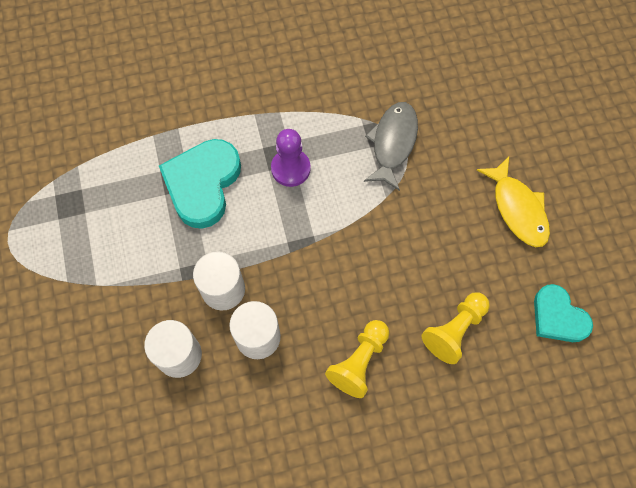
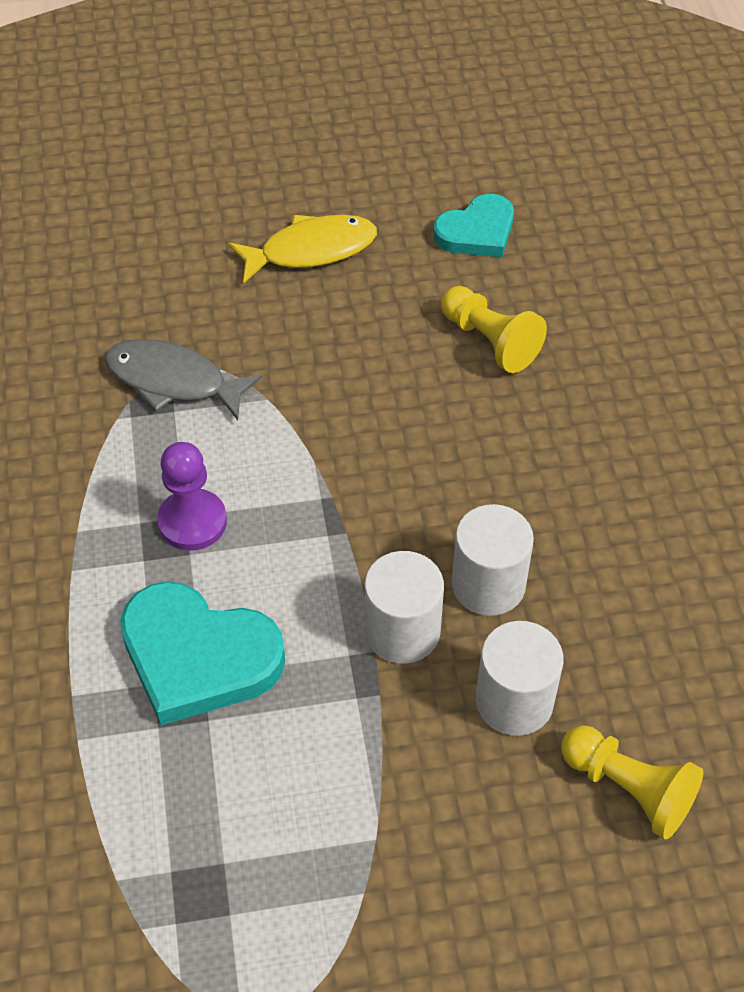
camera: 85 degrees left, 15 degrees down
(359, 362) = (533, 456): yellow pawn -> yellow pawn (628, 789)

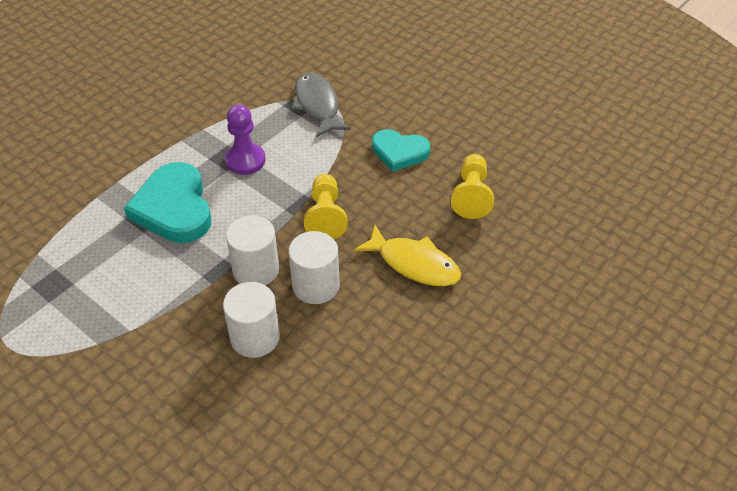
camera: 50 degrees right, 5 degrees down
(311, 250) = (450, 99): yellow fish -> yellow fish (414, 264)
(477, 232) = (538, 148): turquoise heart -> turquoise heart (399, 152)
(628, 789) = (244, 416): yellow pawn -> yellow pawn (325, 216)

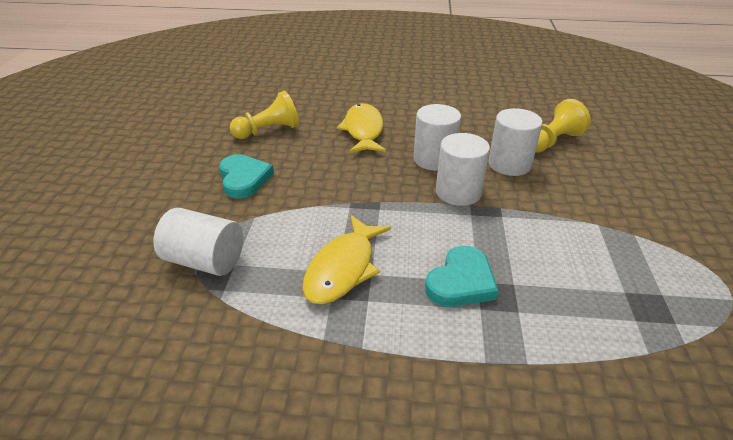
camera: 125 degrees left, 10 degrees down
(174, 208) = (461, 282): turquoise heart -> turquoise heart, size x0.64
(245, 160) = (343, 268): purple pawn -> yellow fish
(317, 105) = (205, 261): grey fish -> white cylinder
(325, 216) = (362, 184): yellow pawn -> yellow pawn (552, 141)

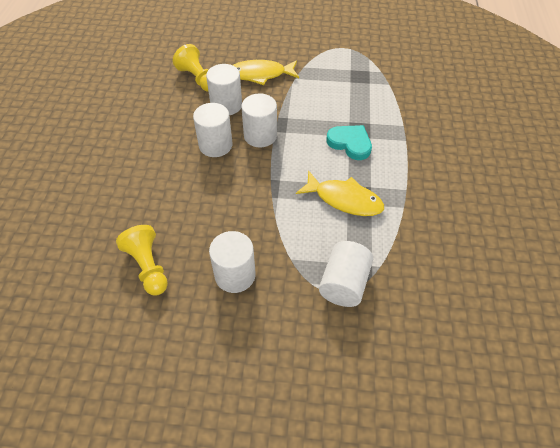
camera: 90 degrees left, 15 degrees up
(244, 179) = (235, 275): turquoise heart -> white cylinder
(363, 130) = (161, 189): yellow fish -> yellow fish (260, 74)

